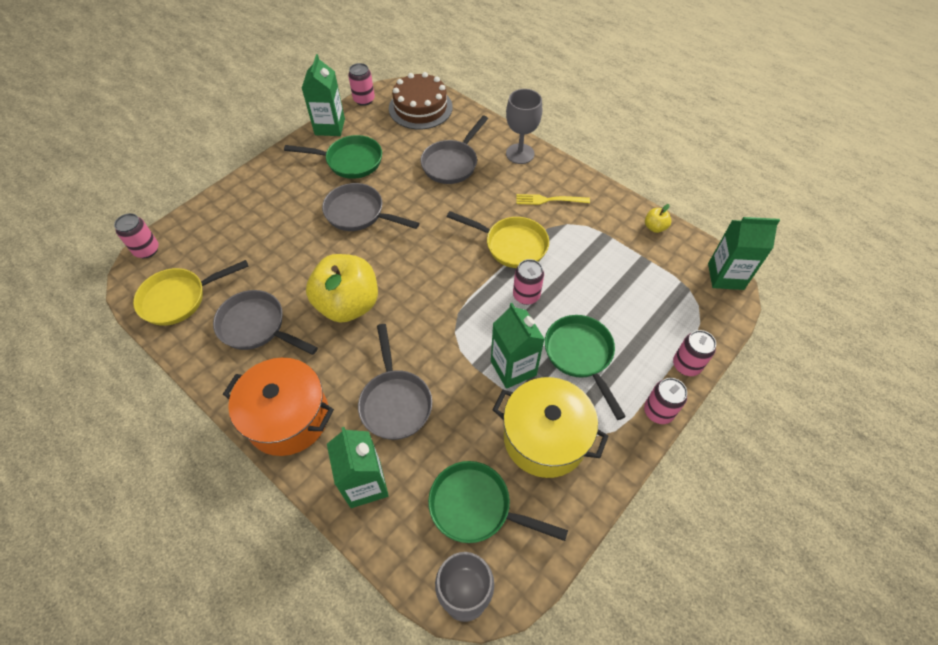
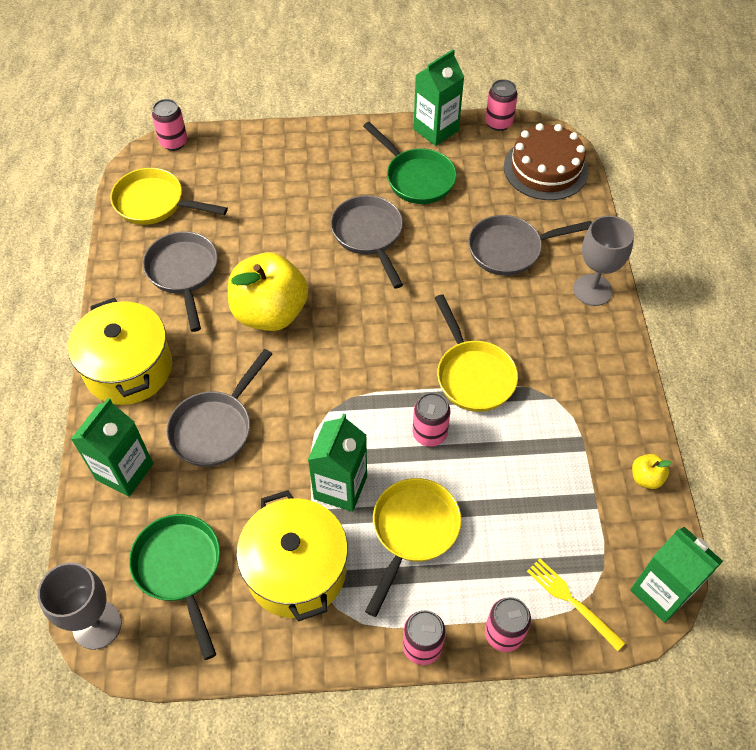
camera: 45 degrees right, 0 degrees up
(288, 417) = (129, 368): orange pot -> yellow pot
(549, 200) = (565, 360): yellow fork -> yellow fork (572, 601)
(580, 356) = (412, 531): green pan -> yellow pan

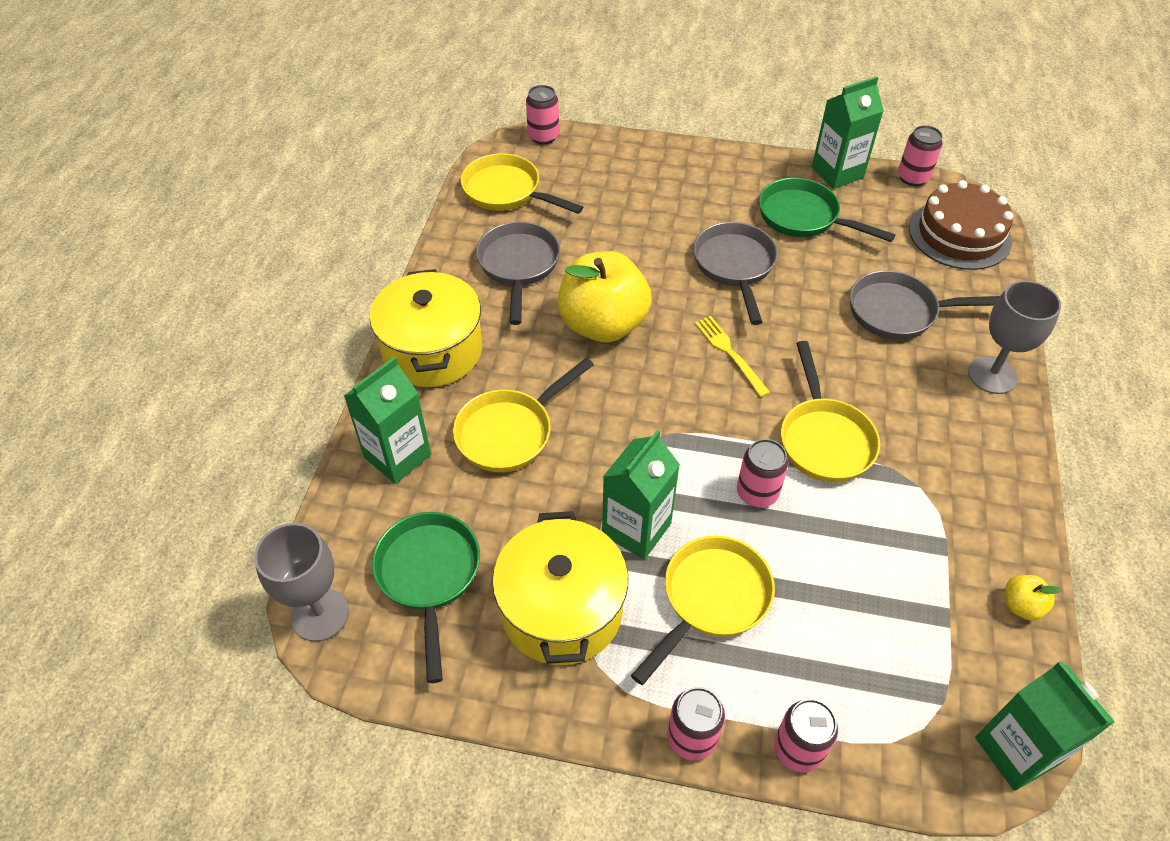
camera: 15 degrees right, 5 degrees down
(215, 428) = (510, 432): grey pan -> yellow pan
(416, 178) = (803, 217): green pan -> green pan turned 150 degrees clockwise
(572, 601) = (894, 732): yellow fork -> yellow fork (730, 353)

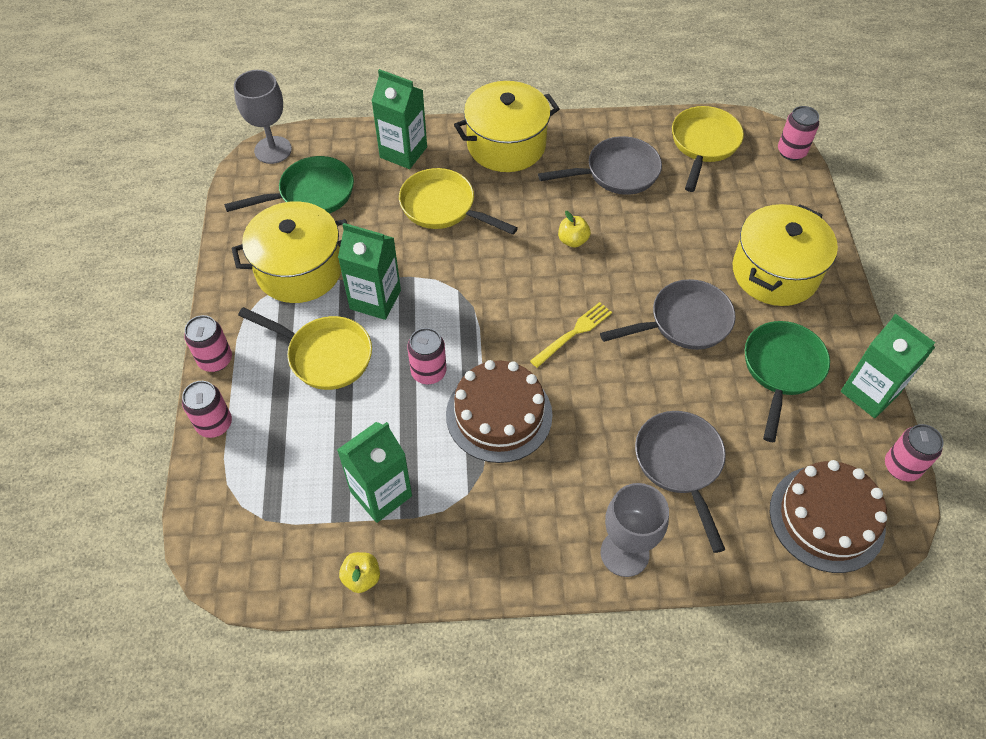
camera: 75 degrees right, 5 degrees up
(603, 324) = (573, 240): yellow apple -> yellow apple, size x0.41
(690, 190) = (775, 272): none -> yellow pot
(824, 439) = (499, 414): yellow pan -> brown cake
(1016, 751) = (230, 573): green carton -> green carton (381, 494)

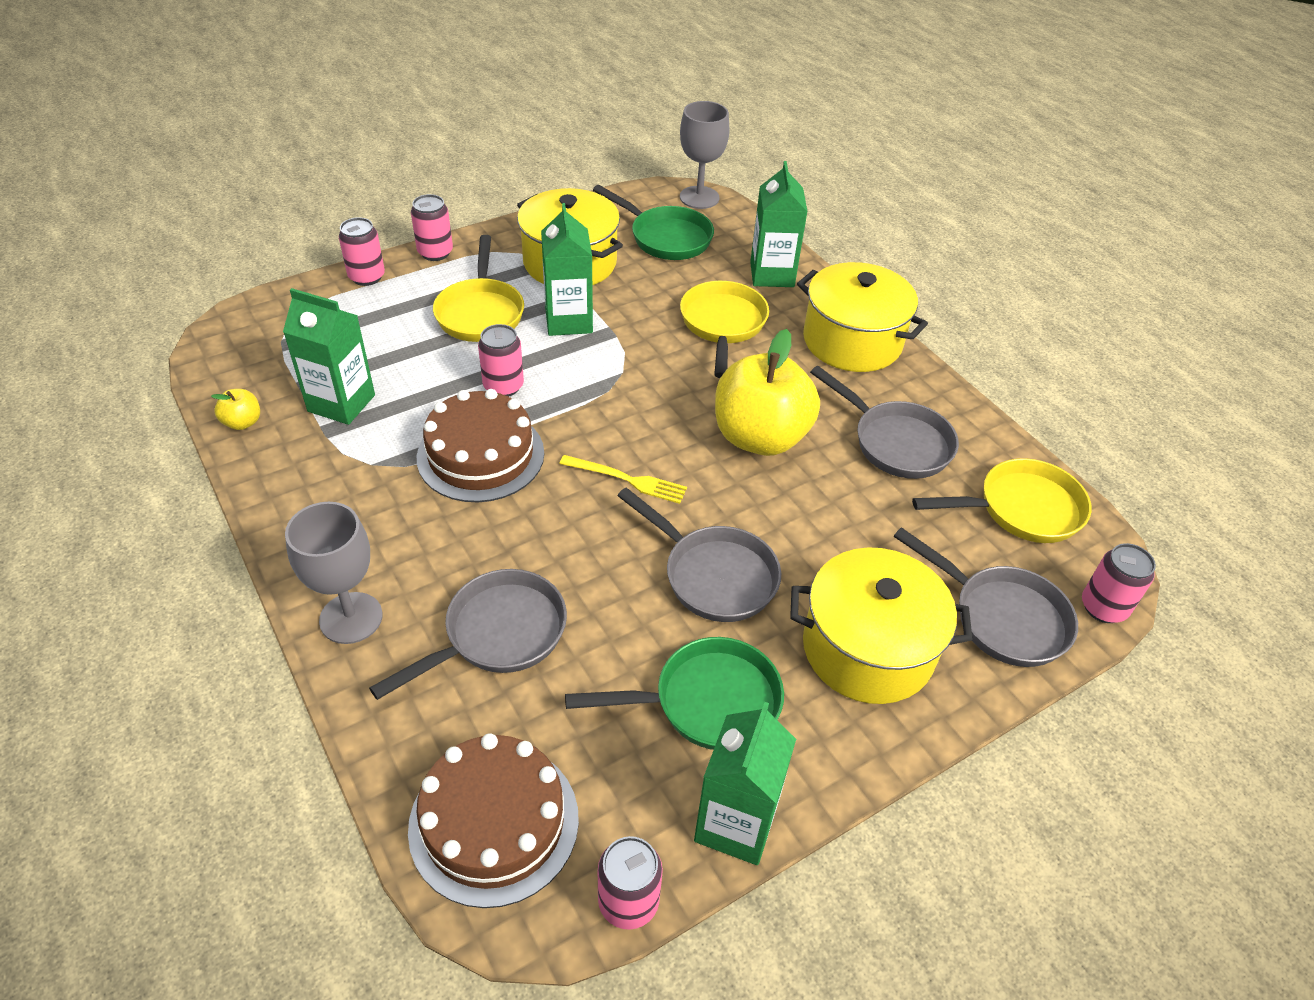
camera: 60 degrees right, 10 degrees down
(573, 240) = (760, 437): yellow apple -> yellow apple, size x2.46
(779, 199) = (1002, 617): none -> grey pan

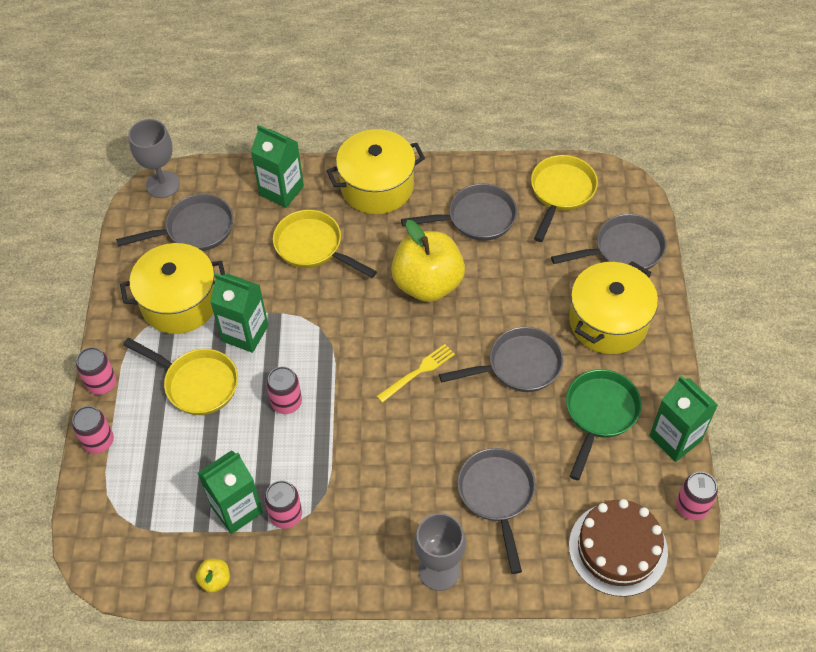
camera: 55 degrees left, 10 degrees up
(480, 455) = (344, 444): brown cake -> none
(666, 237) = (195, 229): green pan -> grey pan
(1103, 607) = (642, 202): pink can -> pink can (286, 515)

